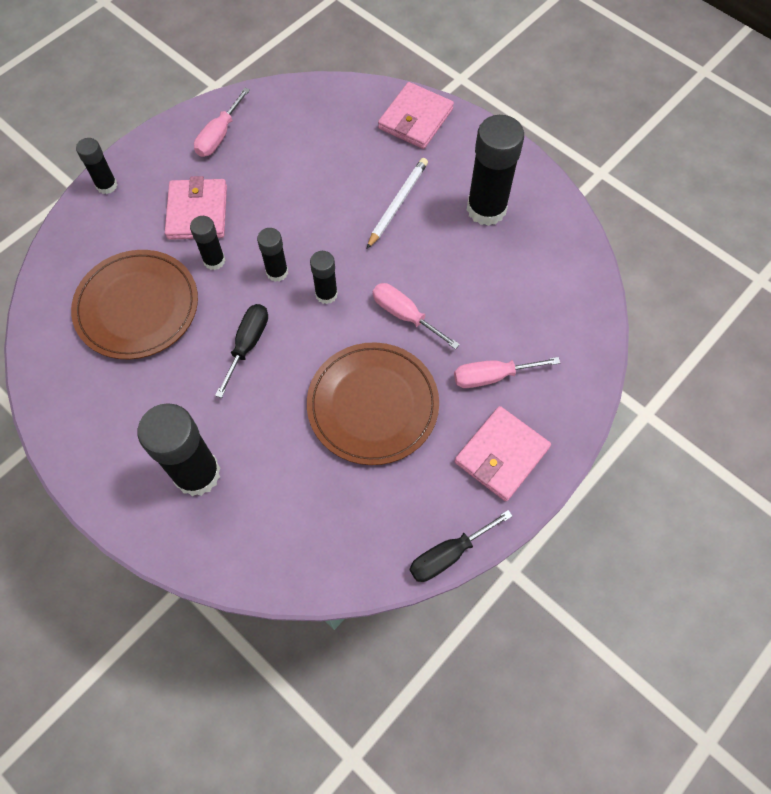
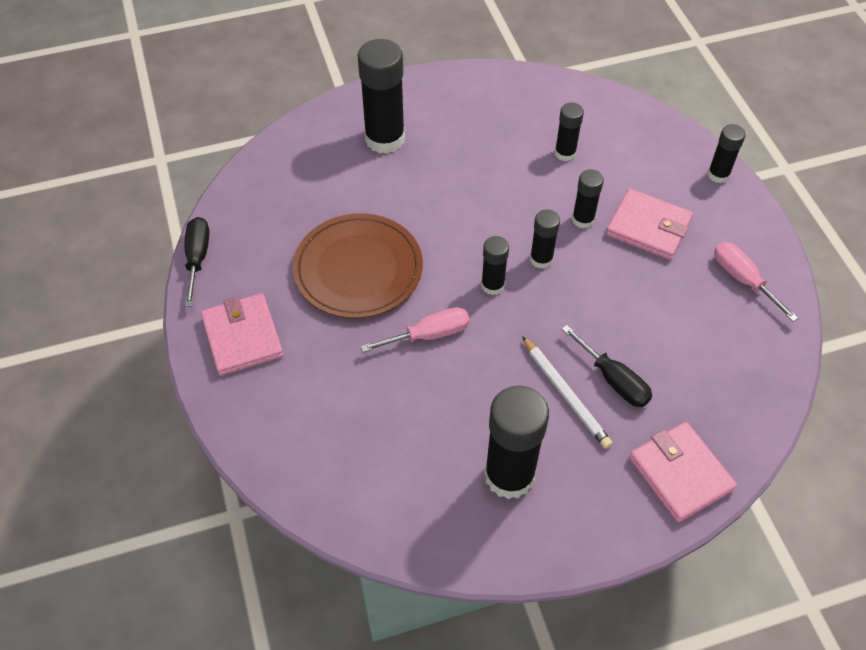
camera: 120 degrees right, 10 degrees down
(137, 307) = (565, 153): brown plate -> black glue stick
(248, 344) = (478, 210): black screwdriver -> black screwdriver (613, 380)
(492, 376) = (318, 371): pink screwdriver -> none

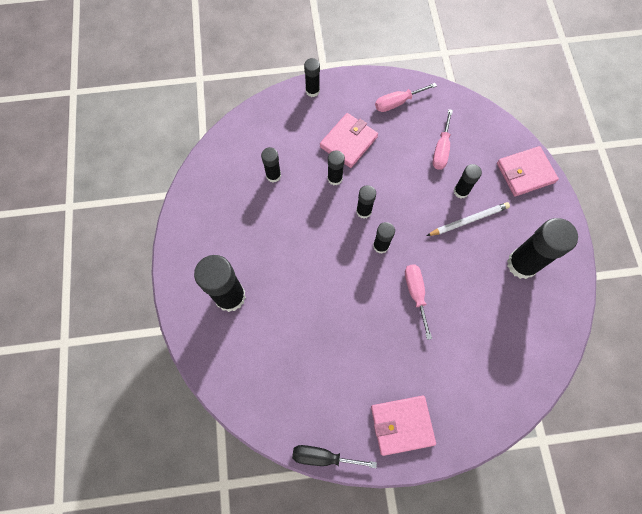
camera: 80 degrees left, 15 degrees up
(358, 269) = (353, 333): brown plate -> none
(613, 380) = (461, 191): black screwdriver -> black glue stick
(680, 346) = (441, 149): none -> pink screwdriver

